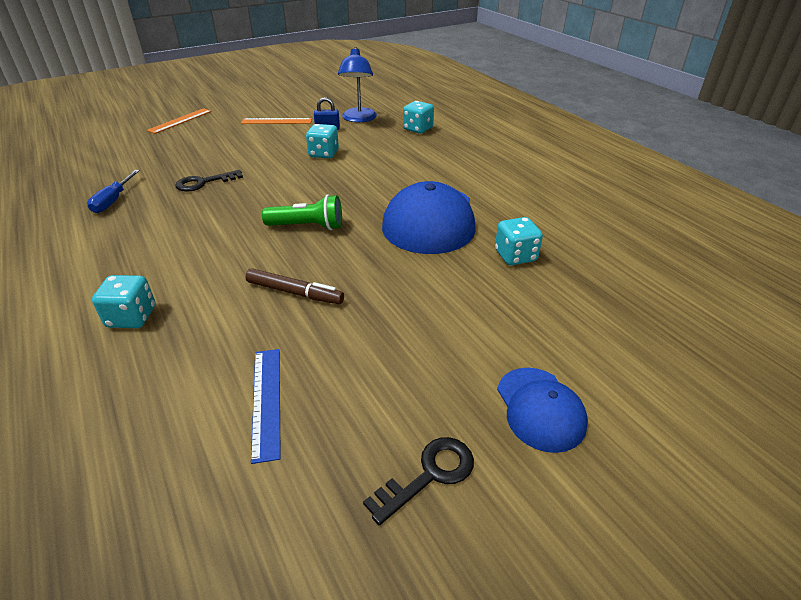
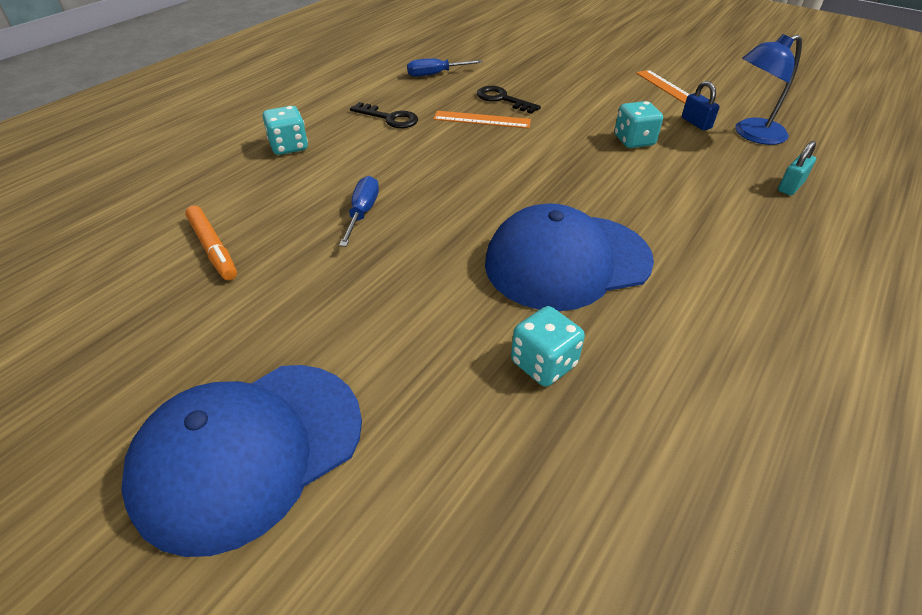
camera: 65 degrees right, 5 degrees up
(180, 121) = (600, 44): orange ruler -> orange ruler (482, 120)
(266, 401) = (213, 248): blue ruler -> orange marker
(295, 293) = (362, 212): brown marker -> blue screwdriver
(307, 226) = (477, 181): green flashlight -> none
(418, 129) = (790, 186): turquoise dice -> turquoise padlock
(429, 475) = (141, 378): black key -> black key (389, 118)
(540, 409) = (249, 451): blue cap -> blue cap, size x1.79

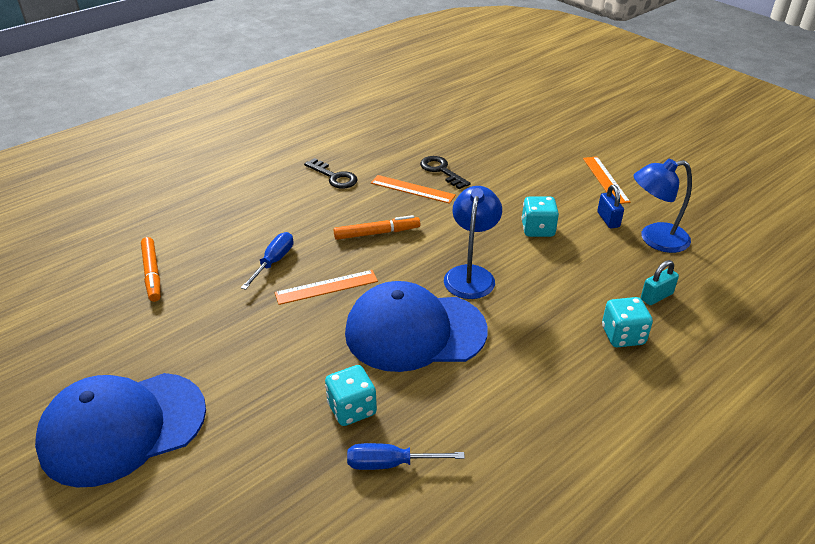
camera: 15 degrees right, 5 degrees down
(289, 147) = (241, 193): turquoise dice -> turquoise dice (623, 336)
(434, 74) = (394, 137): blue screwdriver -> blue screwdriver (389, 463)
(439, 230) = (326, 287): none -> orange ruler
(467, 167) = (377, 233): none -> orange marker
(593, 193) = (471, 274): none -> blue lamp

